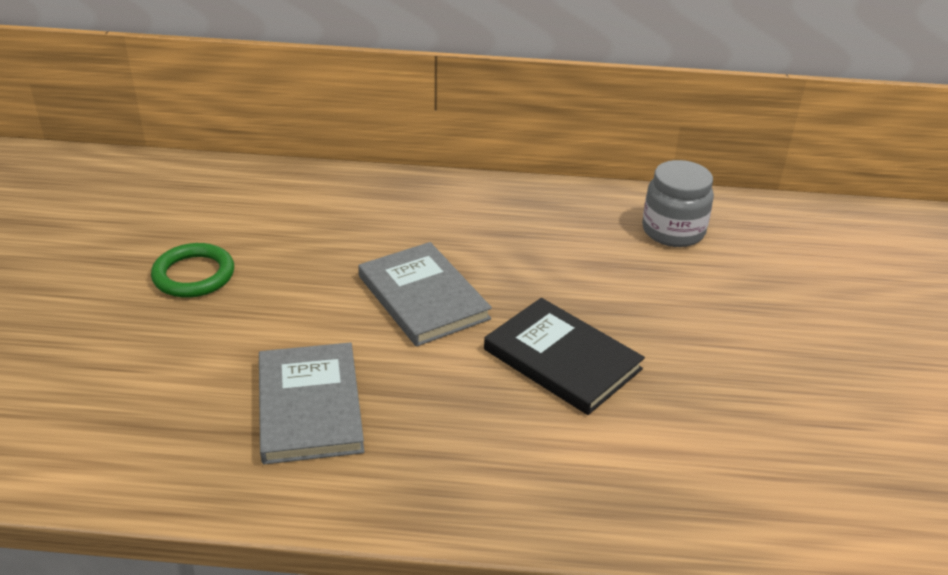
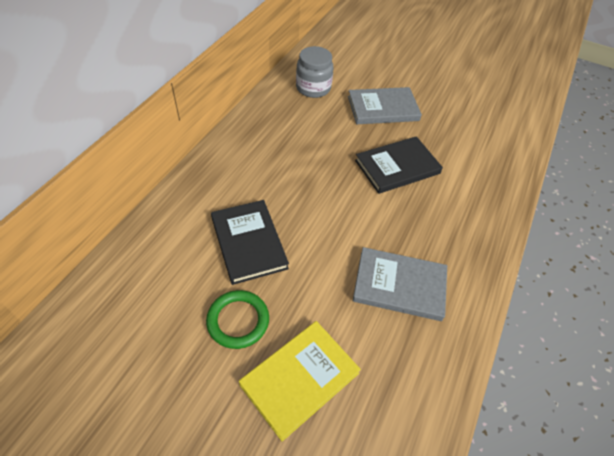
camera: 70 degrees left, 15 degrees up
(127, 343) = (300, 379): none -> yellow book
(315, 252) = (249, 243): none -> black book
(423, 297) = (322, 204): grey book -> grey book (383, 108)

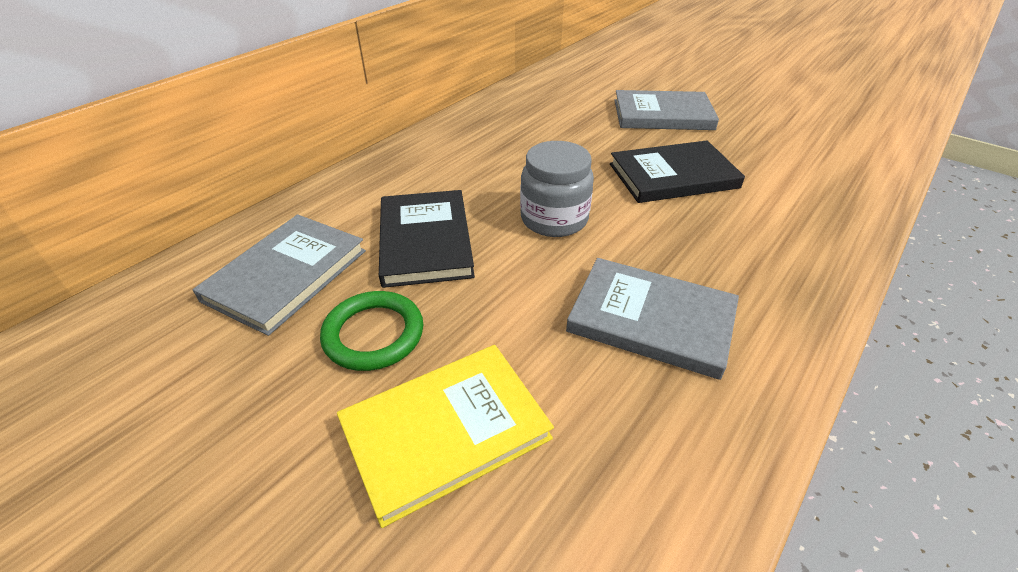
camera: 15 degrees right, 10 degrees down
(165, 283) = (286, 275): none -> grey book
(313, 88) = (568, 90): grey jar -> grey jar (554, 219)

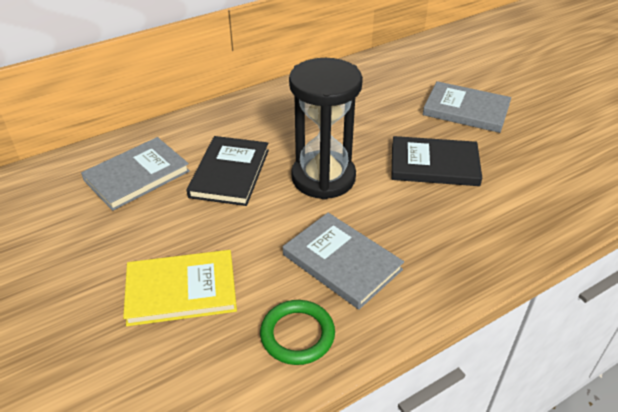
camera: 20 degrees right, 0 degrees up
(373, 334) = (169, 225): green ring -> green ring (297, 335)
(554, 219) = (323, 178): grey jar -> black hourglass

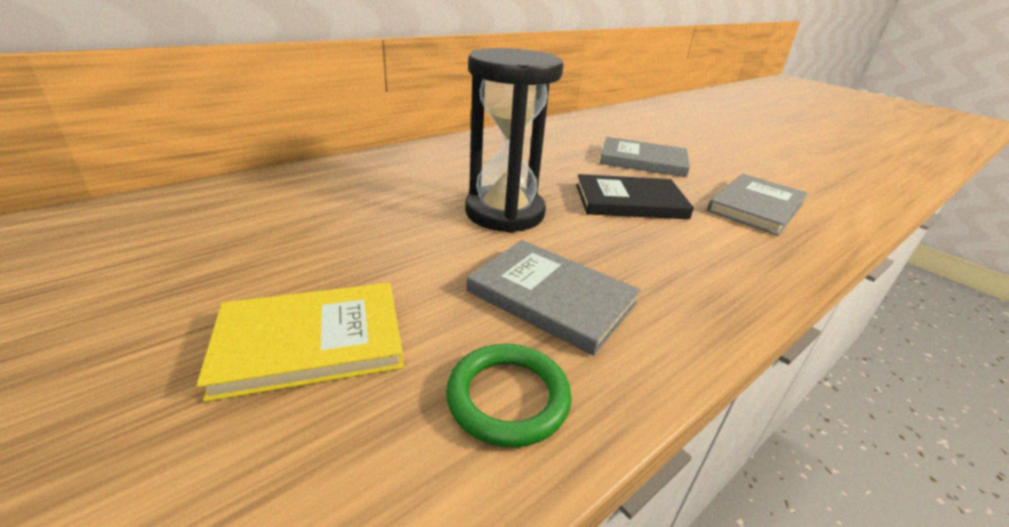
camera: 10 degrees left, 10 degrees down
(137, 176) = (258, 212): grey book -> grey book (756, 207)
(230, 173) = (385, 209): black book -> none

